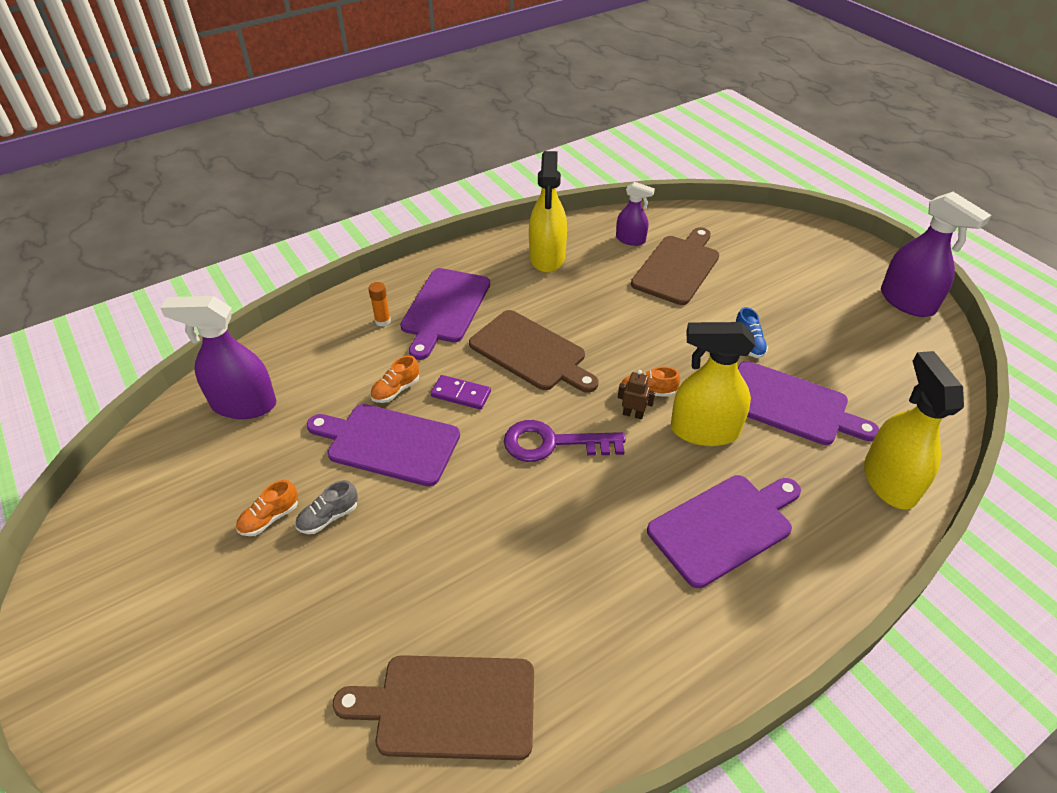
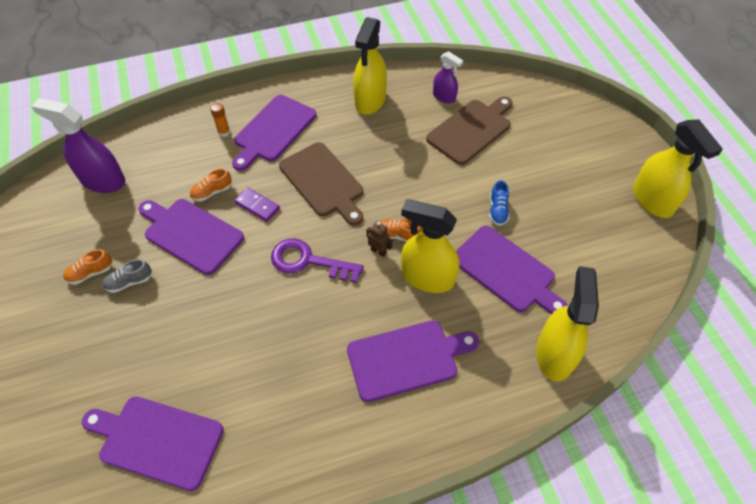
camera: 15 degrees right, 10 degrees up
(449, 706) = (157, 440): brown cutting board -> purple cutting board
(907, 302) = (652, 200): purple spray bottle -> yellow spray bottle

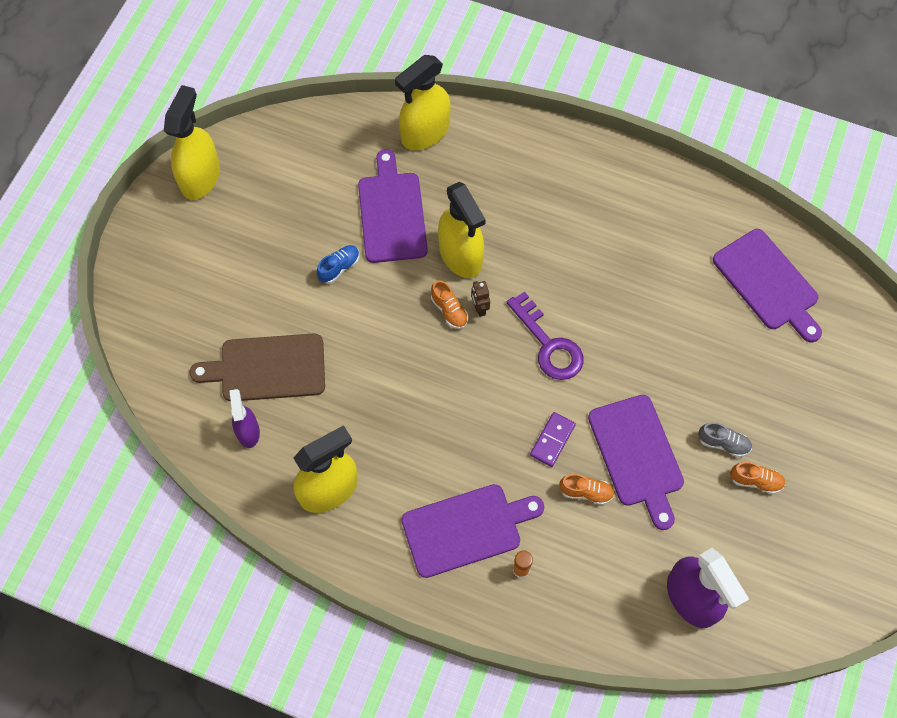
camera: 140 degrees left, 10 degrees up
(257, 206) = (552, 440): purple domino -> purple domino turned 45 degrees clockwise
(323, 182) = (468, 419): brown cutting board -> none
(406, 359) = (537, 207): purple cutting board -> none

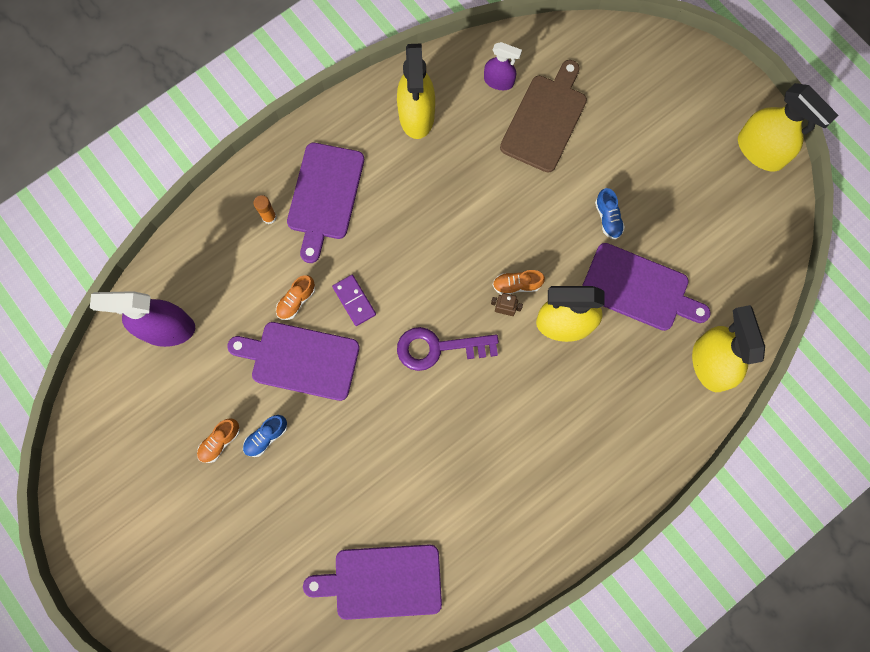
camera: 120 degrees right, 10 degrees up
(723, 443) = (266, 437): grey shoe -> blue shoe

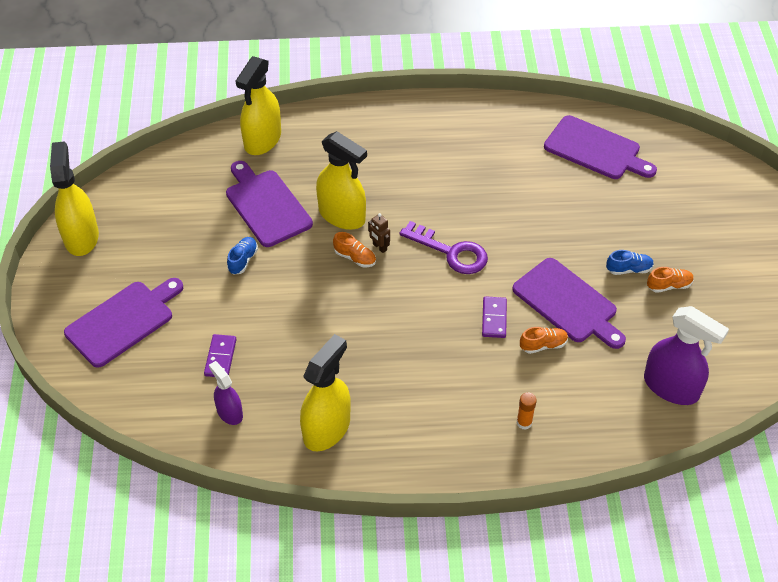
camera: 145 degrees left, 25 degrees down
(324, 195) = (461, 411): purple cutting board -> purple cutting board (123, 321)
(545, 120) = (220, 357): brown cutting board -> purple domino

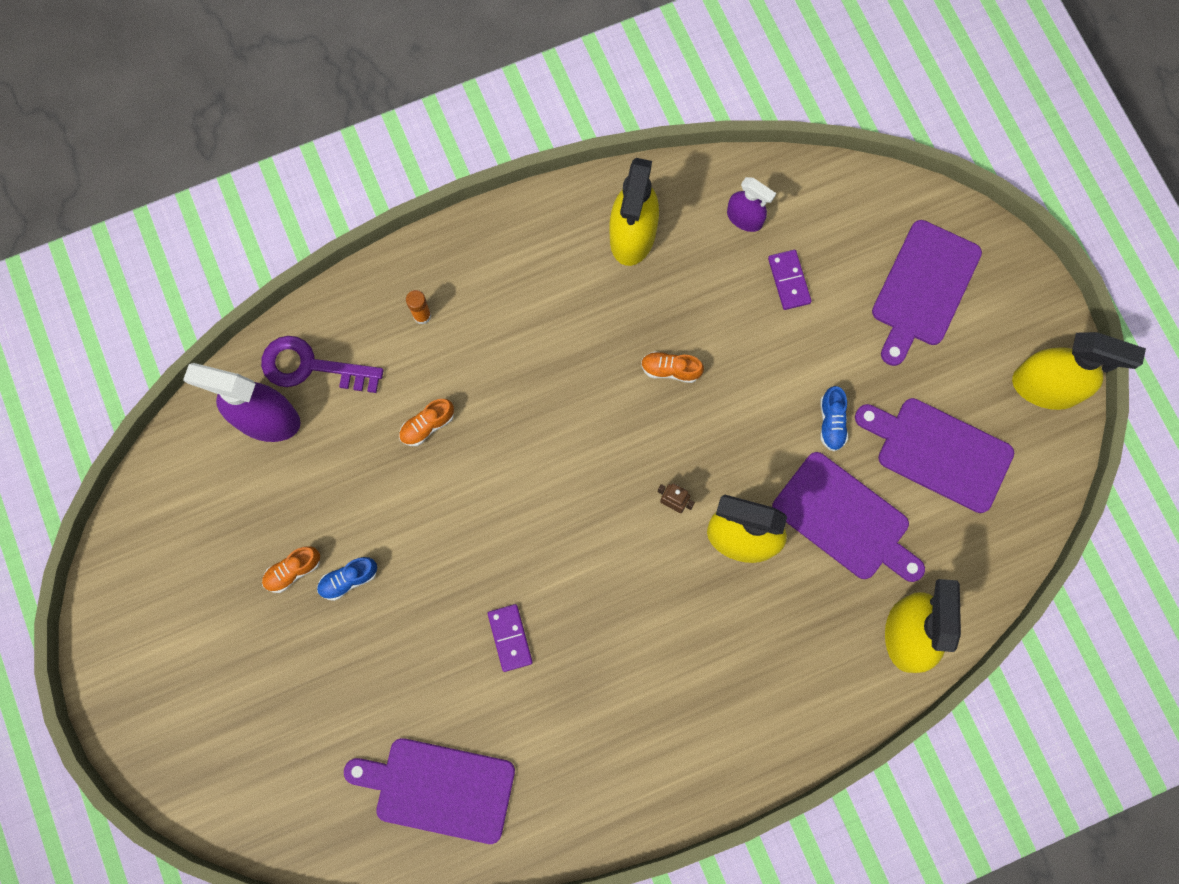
camera: 160 degrees right, 25 degrees up
(81, 237) = (1046, 387): yellow spray bottle -> yellow spray bottle turned 45 degrees counterclockwise
(355, 258) = (697, 475): orange shoe -> orange shoe (670, 370)
(450, 252) = (581, 527): purple key -> purple key (311, 367)
(494, 318) = (496, 443): purple domino -> purple domino (510, 638)
(567, 303) = (413, 498): purple cutting board -> purple cutting board (939, 452)

